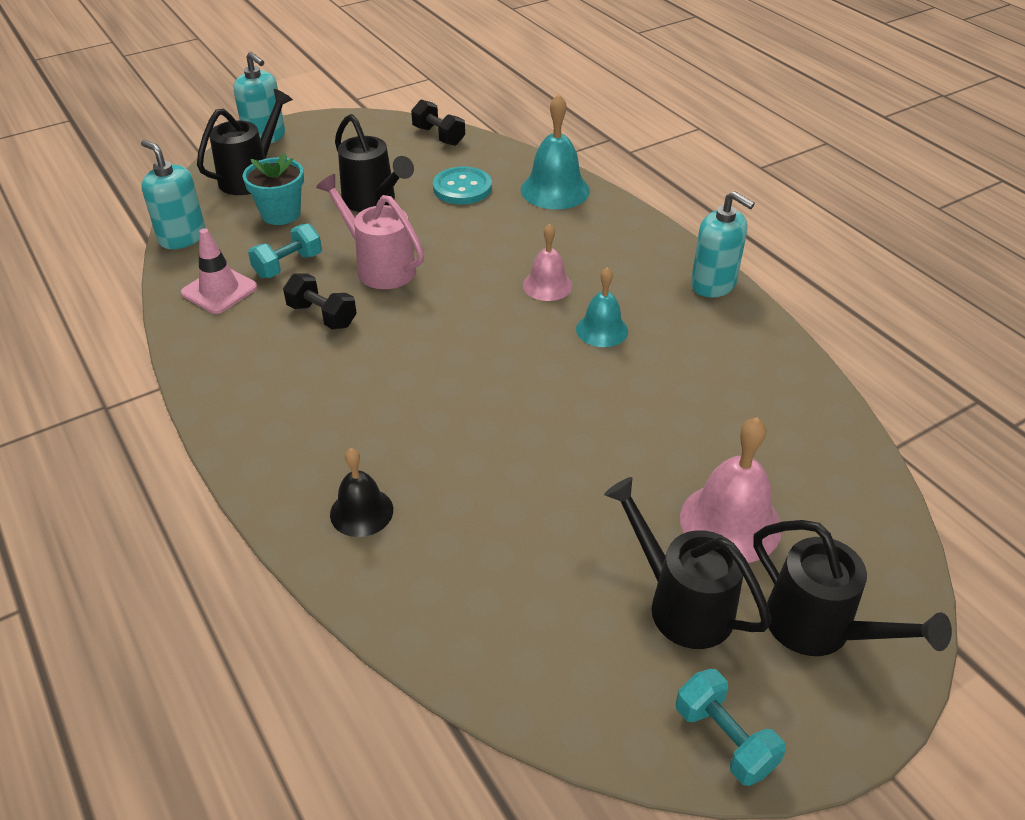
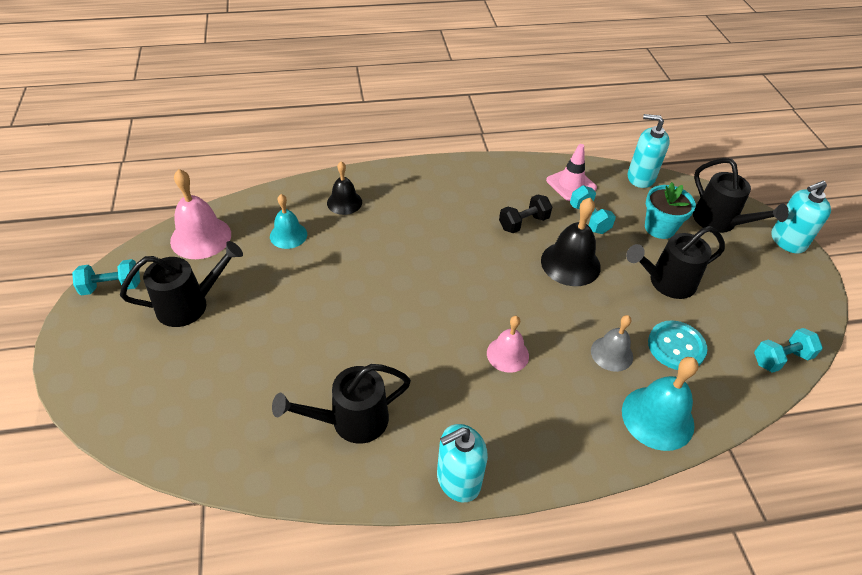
camera: 110 degrees right, 5 degrees up
(182, 237) = (640, 177): turquoise soap dispenser -> turquoise soap dispenser turned 135 degrees counterclockwise
(379, 267) = (570, 263): pink watering can -> black bell
(439, 136) = (781, 359): black dumbbell -> turquoise dumbbell
(498, 222) = (611, 353): none -> grey bell
(602, 330) = (436, 367): turquoise bell -> turquoise bell (288, 235)
(730, 522) = (220, 355): pink bell -> pink bell (201, 237)
(820, 629) = (123, 359): black watering can -> black watering can (350, 421)

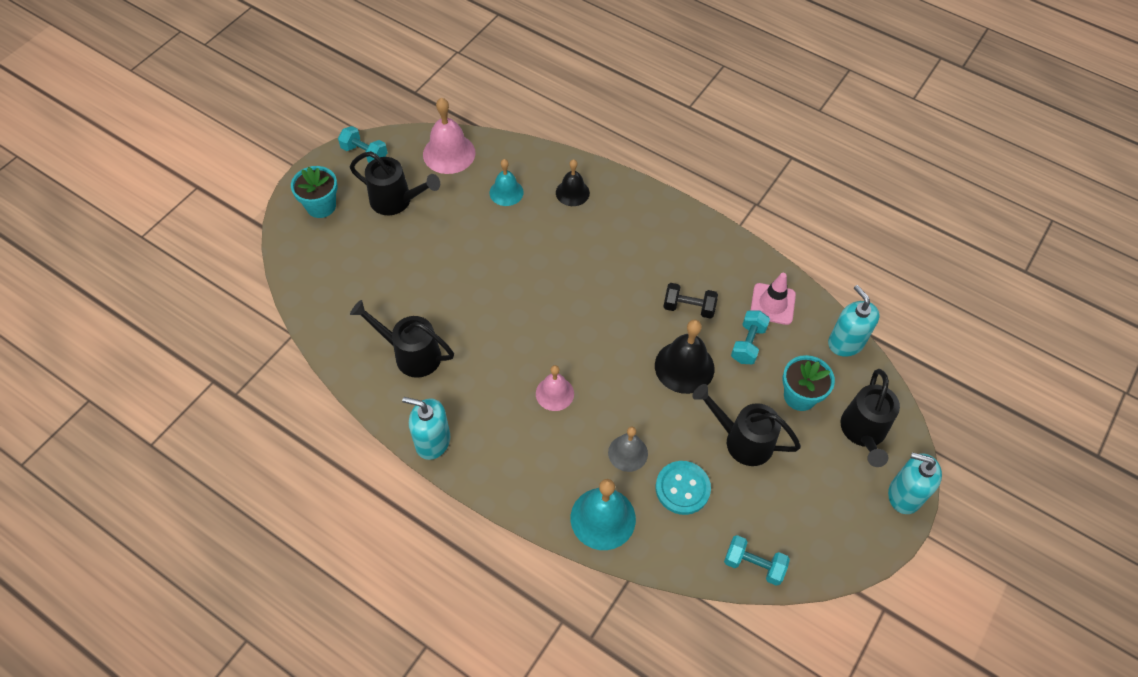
camera: 45 degrees right, 10 degrees up
(110, 360) = (321, 206): none -> turquoise flower pot

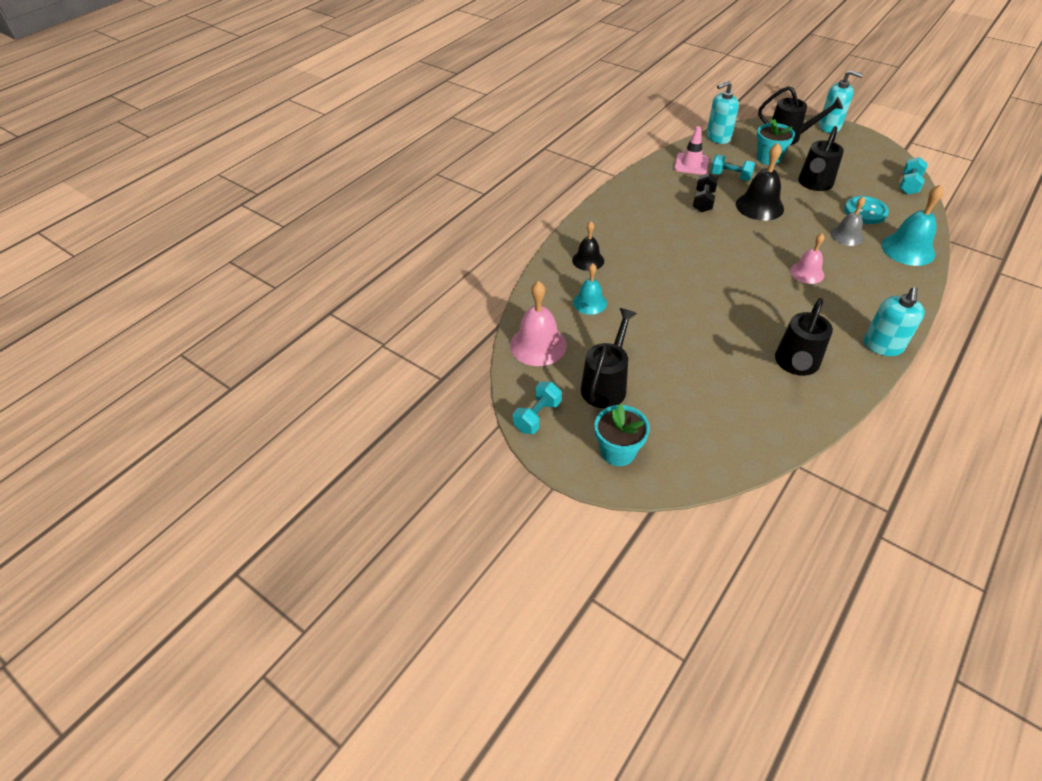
camera: 85 degrees left, 10 degrees down
(904, 495) = (829, 127): turquoise soap dispenser -> turquoise soap dispenser turned 90 degrees counterclockwise

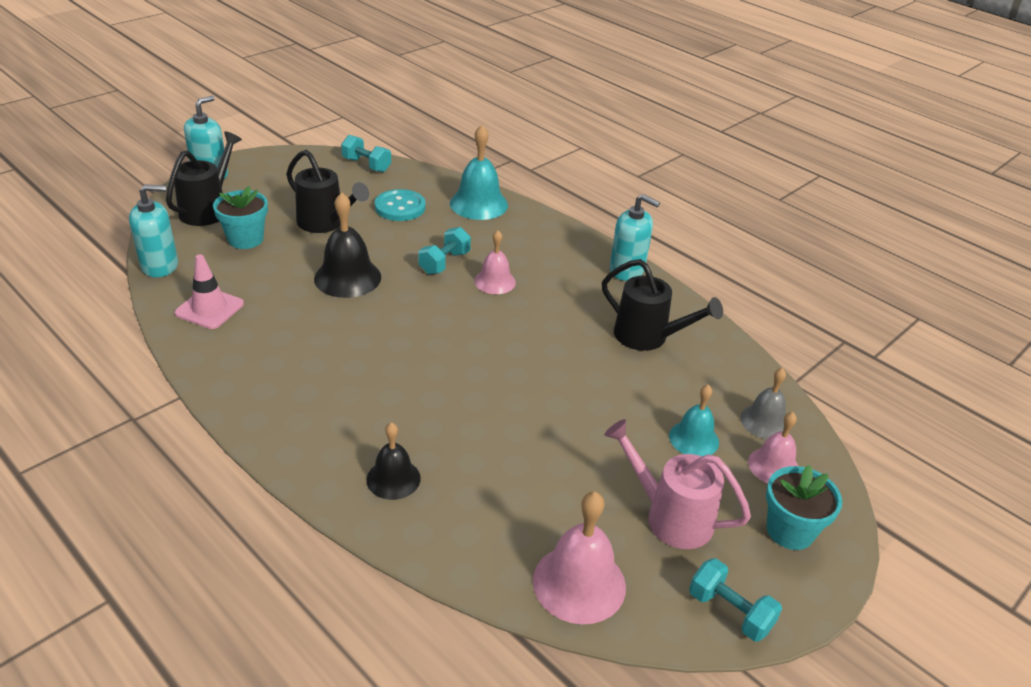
camera: 85 degrees left, 10 degrees down
(590, 302) = (495, 498): turquoise bell -> turquoise bell (693, 439)
(606, 384) = (669, 516): black watering can -> pink watering can
(681, 444) = (773, 466): none -> pink bell
(703, 202) = (309, 322): black dumbbell -> none
(718, 137) = (160, 266): turquoise soap dispenser -> turquoise soap dispenser turned 90 degrees counterclockwise
(730, 177) = (266, 282): turquoise dumbbell -> turquoise dumbbell (444, 263)
(846, 236) = (438, 233): grey bell -> grey bell (764, 421)

